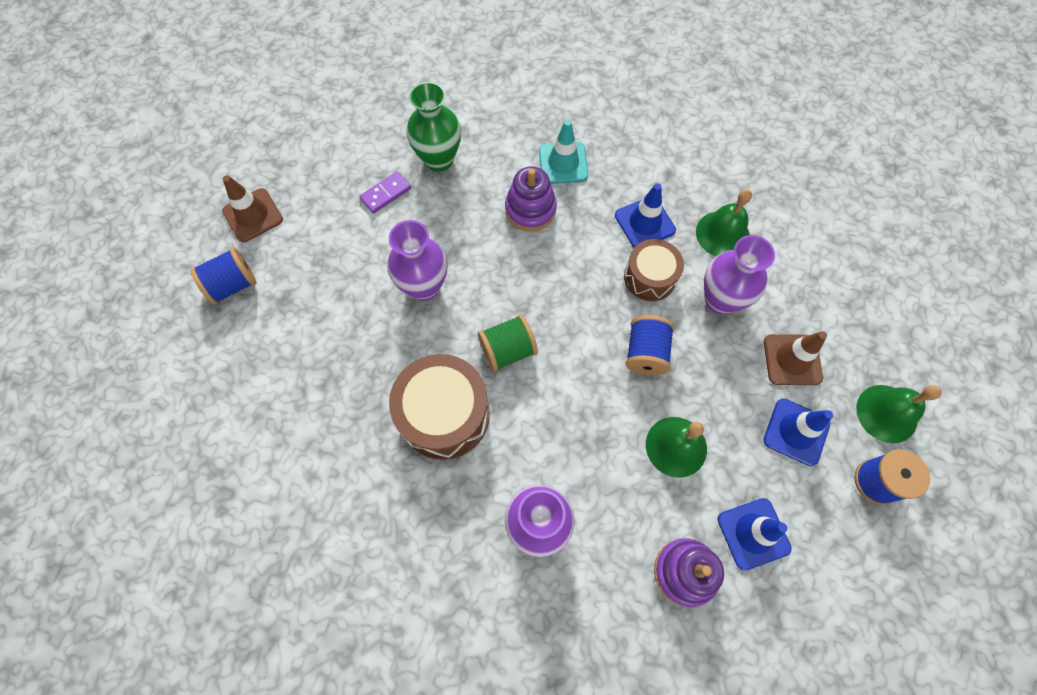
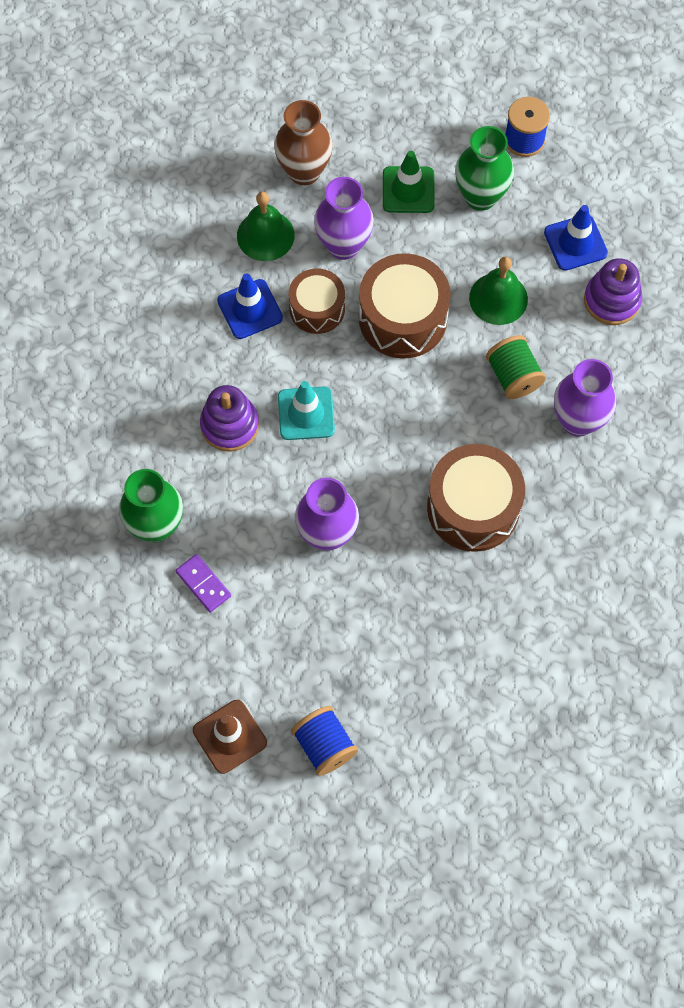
camera: 90 degrees left, 0 degrees up
(507, 350) = (402, 448): green spool -> green spool (513, 376)
(563, 163) = (167, 389): turquoise traffic cone -> turquoise traffic cone (306, 413)
(646, 353) = (403, 318): blue spool -> brown drum
(792, 360) = (408, 190): brown traffic cone -> green traffic cone
(796, 432) = (480, 196): blue traffic cone -> green vase
(797, 265) = (304, 171): none -> brown vase
(886, 413) = (460, 120): green bell -> none

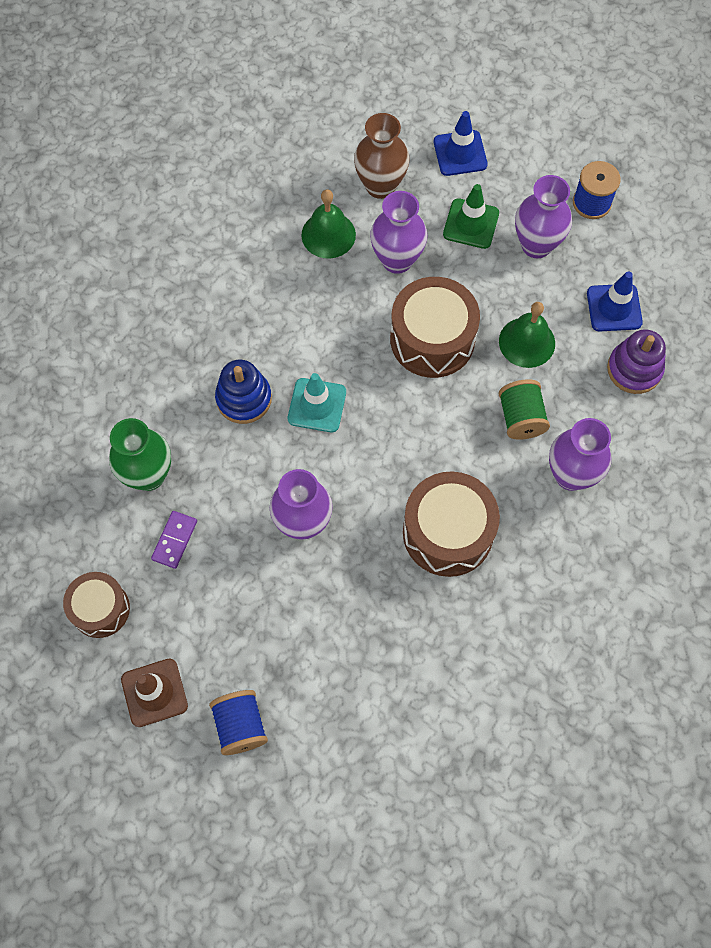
camera: 15 degrees right, 0 degrees up
(203, 584) = (175, 540): purple domino -> purple domino turned 45 degrees clockwise
(229, 425) = (244, 399): purple stacking toy -> blue stacking toy
(250, 309) = (294, 298): blue traffic cone -> blue traffic cone (460, 153)
(317, 309) = (355, 312): brown drum -> brown drum (100, 609)
(480, 196) = (536, 245): green vase -> purple vase

